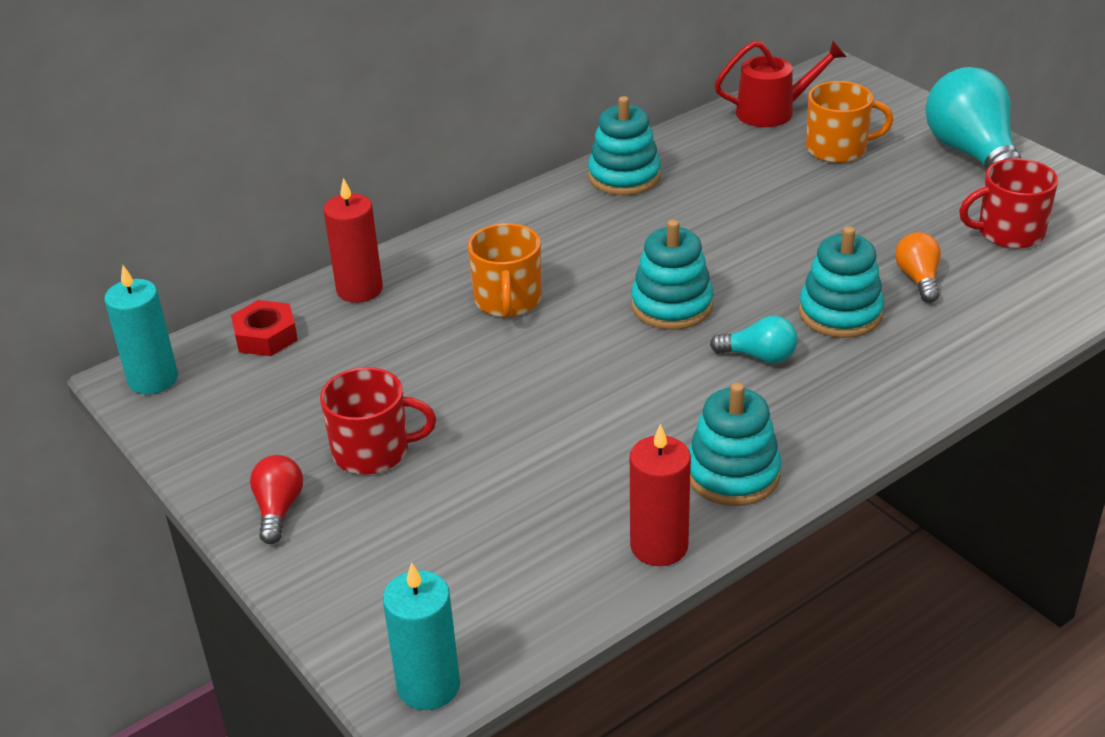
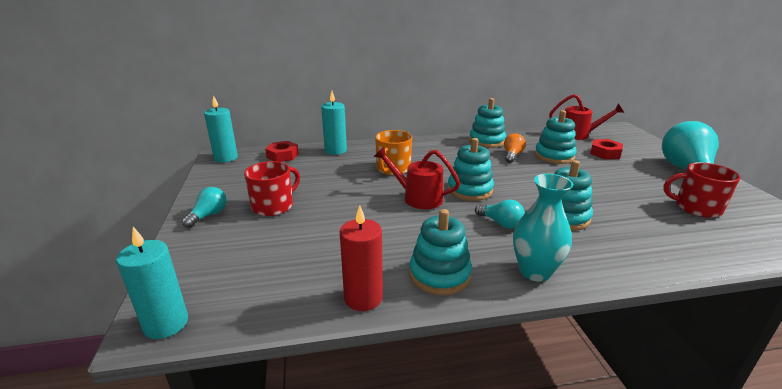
camera: 25 degrees right, 10 degrees down
(278, 509) = (208, 215): red light bulb -> turquoise light bulb
(359, 289) = (335, 150): red candle -> turquoise candle
(373, 451) = (273, 206): red mug -> red mug turned 75 degrees counterclockwise
(600, 350) = (417, 197): none -> red watering can
(760, 181) = (554, 156): none -> turquoise stacking toy
(838, 149) = (605, 153): orange mug -> red nut
(850, 422) = (535, 271): none -> turquoise vase
(918, 279) = (623, 214): orange light bulb -> orange light bulb (512, 155)

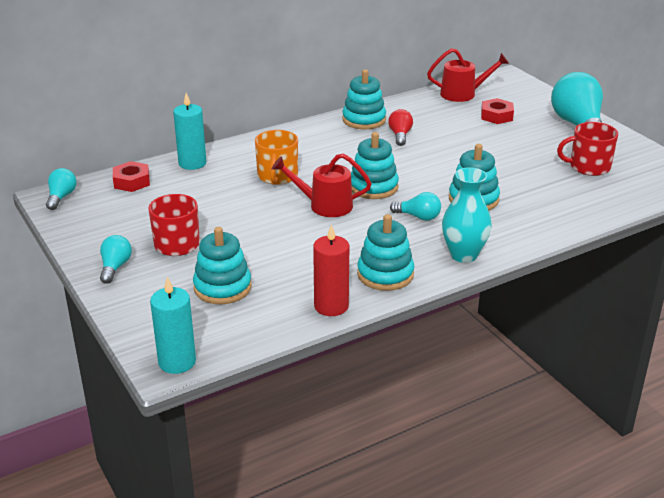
camera: 20 degrees left, 5 degrees up
(226, 158) = (61, 197): turquoise candle -> turquoise light bulb
(512, 155) = (400, 135): orange light bulb -> red light bulb
(554, 156) = (445, 129): turquoise stacking toy -> turquoise stacking toy (222, 287)

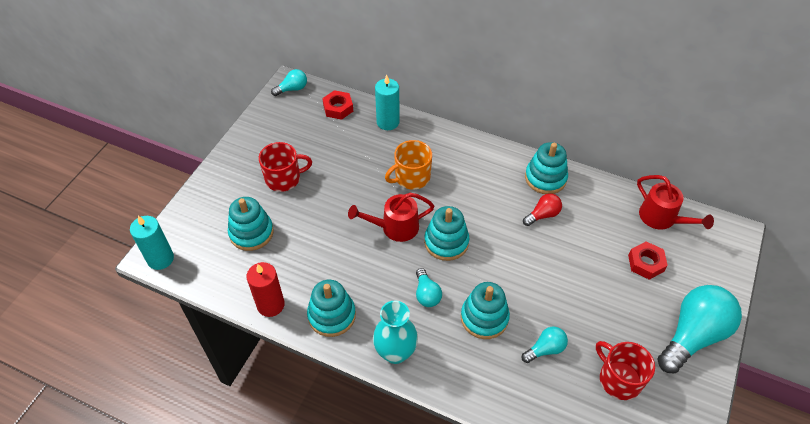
camera: 55 degrees right, 20 degrees up
(115, 267) = (236, 166): turquoise light bulb -> turquoise light bulb (545, 349)
(324, 205) = (394, 227): red watering can -> red watering can turned 75 degrees counterclockwise

